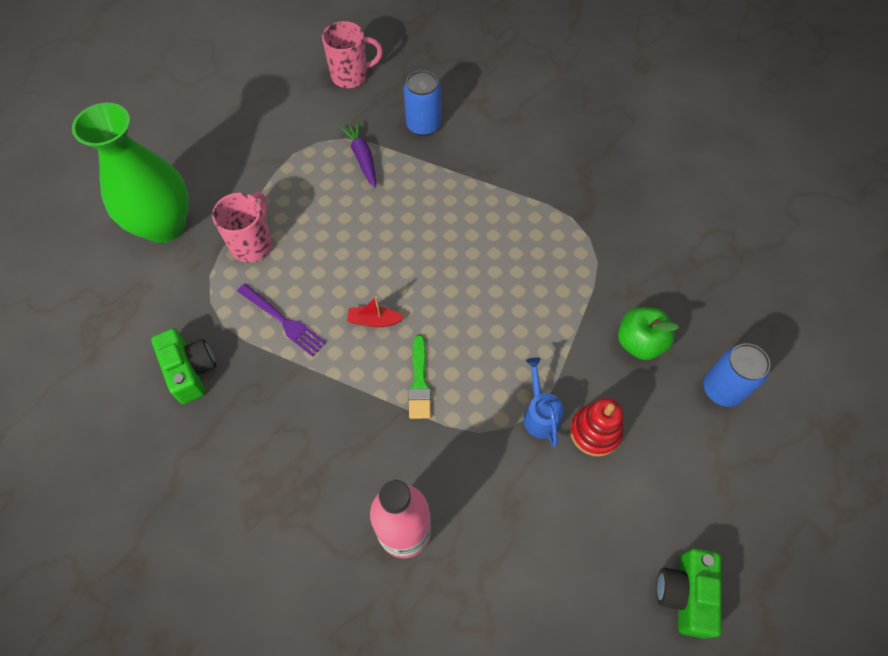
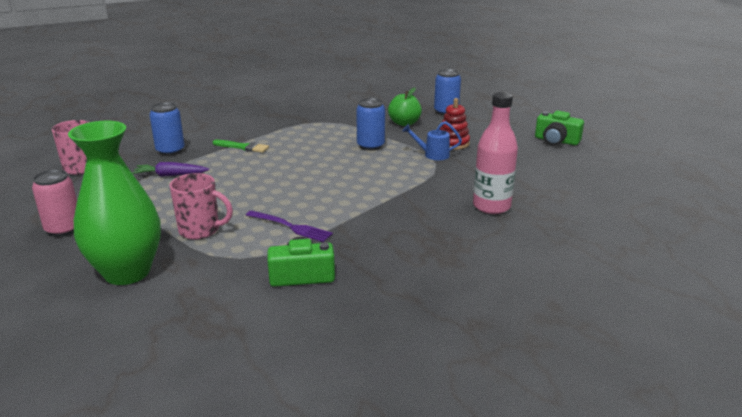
camera: 70 degrees left, 35 degrees down
(225, 137) = (63, 229): none -> pink can
(252, 244) = (200, 230): pink mug -> pink mug turned 150 degrees clockwise
(283, 321) = (290, 227): purple fork -> purple fork turned 60 degrees clockwise
(374, 320) = (322, 192): red boat -> none
(419, 382) = (384, 185): green brush -> green brush (243, 147)
(534, 325) = (370, 146): none -> blue can

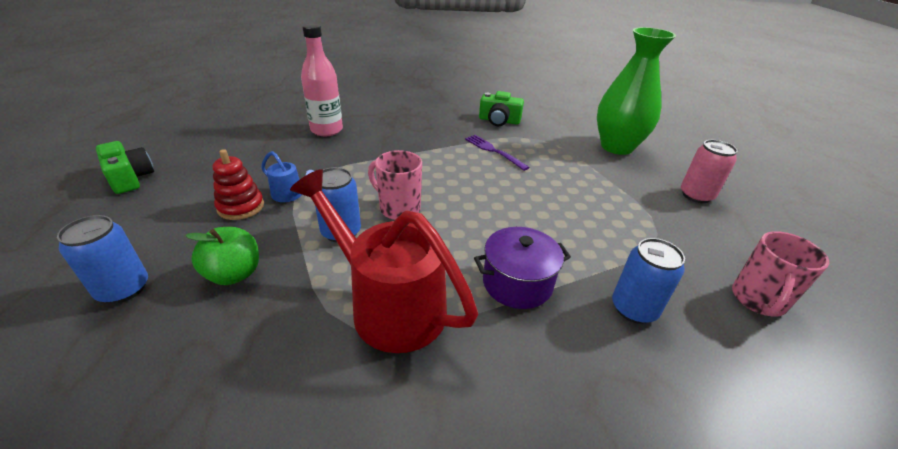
camera: 160 degrees left, 10 degrees up
(170, 175) = (615, 245): purple carrot -> none
(200, 230) = (568, 165): pink mug -> pink mug (398, 208)
(243, 147) = (517, 283): green brush -> purple pot
(312, 129) = (388, 304): none -> red watering can

